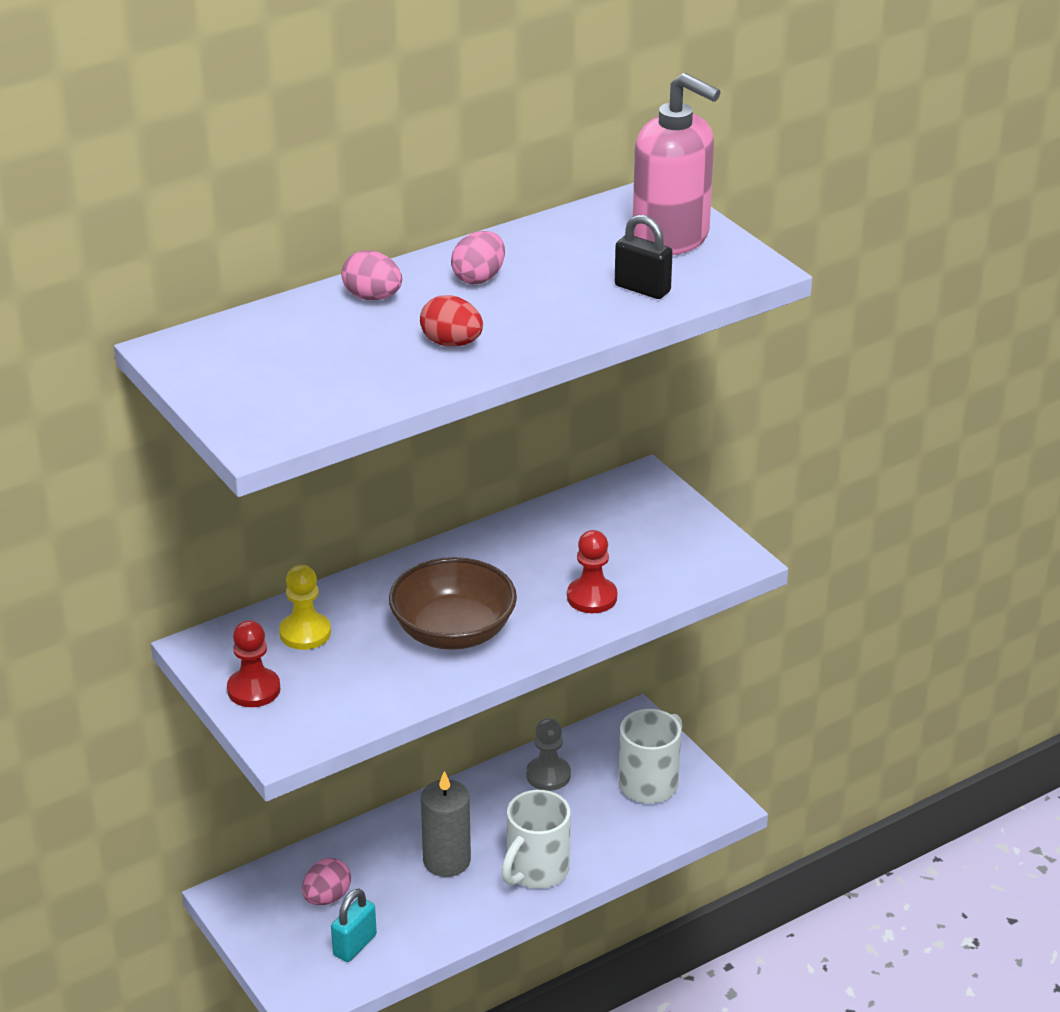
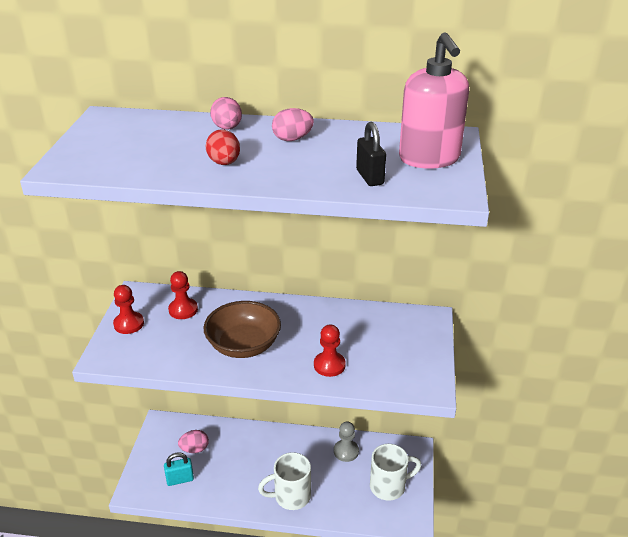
camera: 40 degrees right, 0 degrees up
(305, 633) = (183, 310): yellow pawn -> red pawn
(447, 860) = (259, 464): grey candle -> none

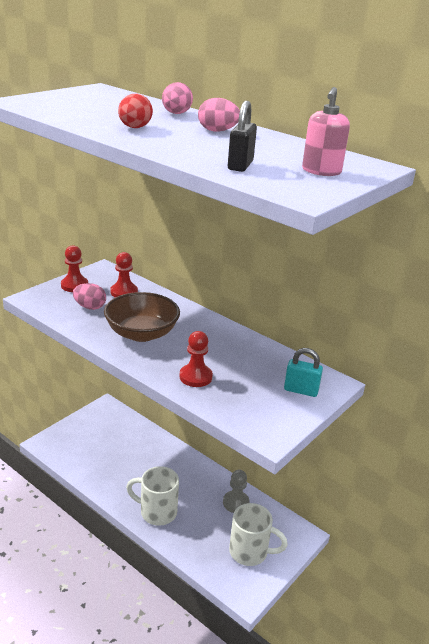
camera: 30 degrees right, 5 degrees down
(180, 479) = (84, 453): turquoise padlock -> turquoise padlock (301, 390)
(194, 449) = (114, 437): pink egg -> pink egg (90, 307)
(429, 159) = (321, 171): pink soap dispenser -> pink soap dispenser, size x0.57

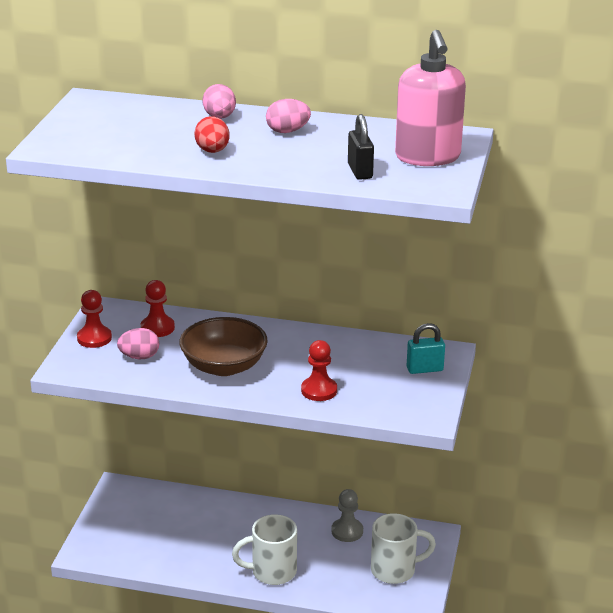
camera: 25 degrees left, 0 degrees up
(321, 171) = (428, 157): pink soap dispenser -> pink soap dispenser, size x1.74

